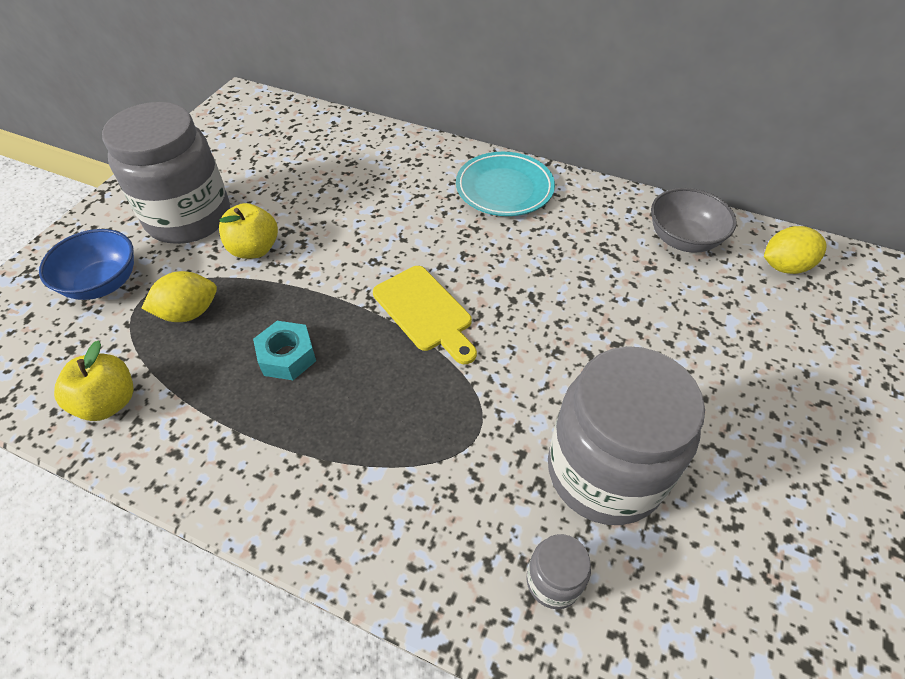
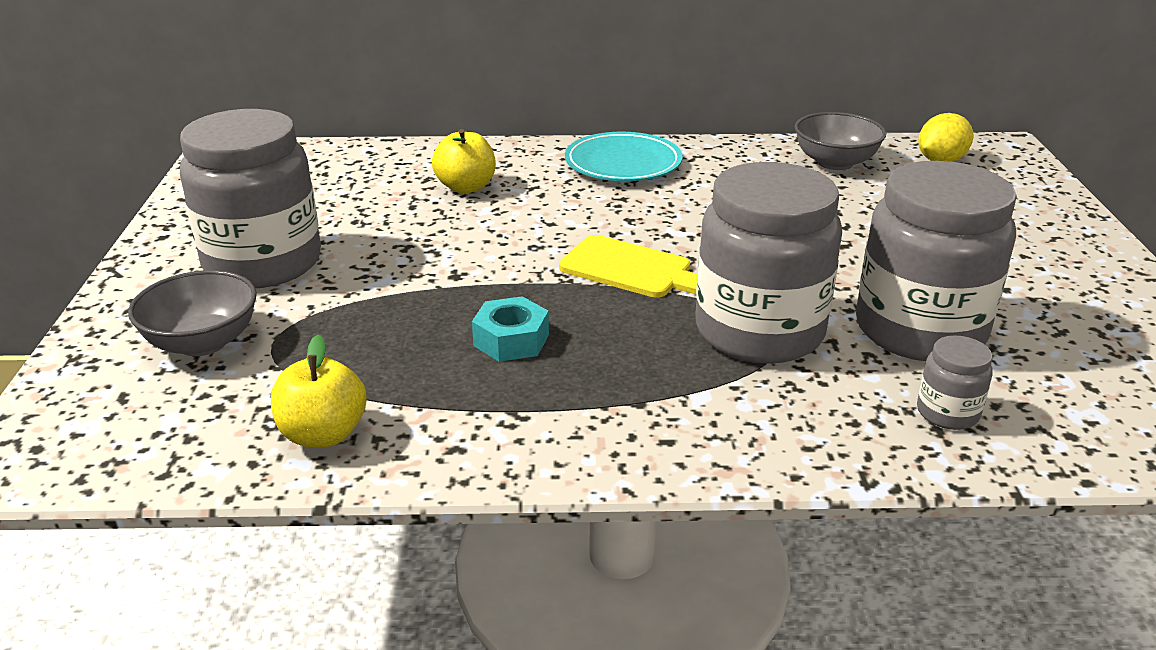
camera: 25 degrees left, 20 degrees down
(103, 283) = (203, 342): blue bowl -> grey bowl
(189, 312) = (350, 337): yellow lemon -> none
(254, 249) = (379, 269): yellow apple -> yellow apple (466, 187)
(470, 419) = (759, 332): none -> grey jar

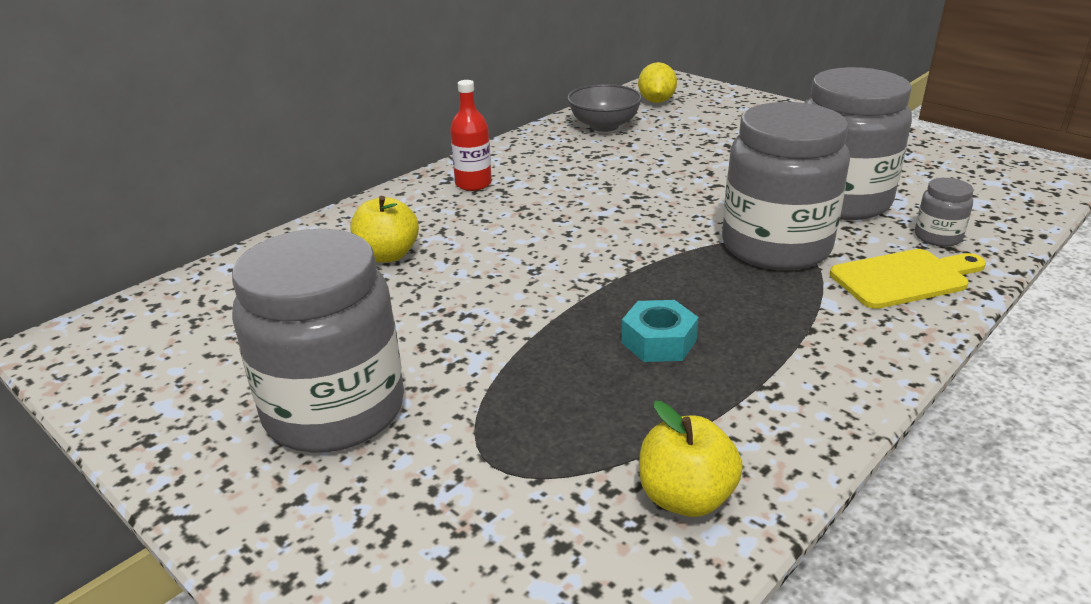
camera: 45 degrees left, 0 degrees up
(203, 342) = (428, 509): grey bowl -> none
(623, 164) = (473, 184): turquoise plate -> red bottle
(632, 269) = (630, 250): yellow cutting board -> yellow cutting board (904, 278)

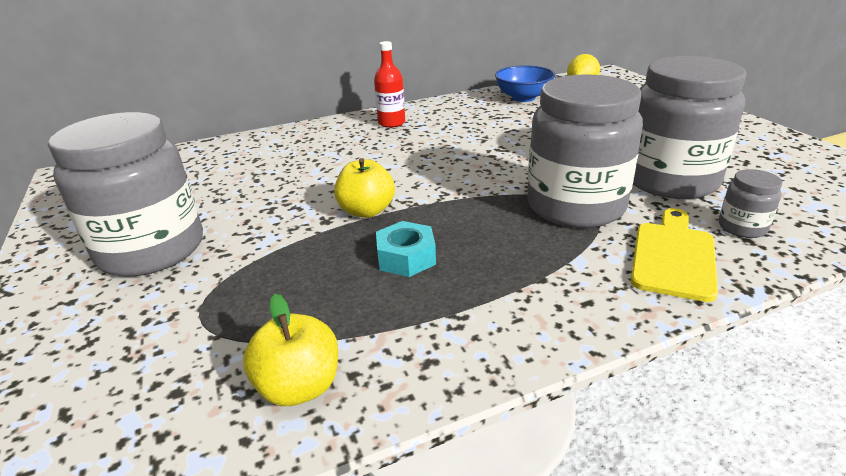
camera: 25 degrees right, 0 degrees up
(388, 255) = (290, 159): yellow apple -> yellow apple (366, 211)
(604, 126) = (523, 98): grey bowl -> blue bowl
(904, 278) = (673, 256): yellow cutting board -> yellow cutting board turned 75 degrees counterclockwise

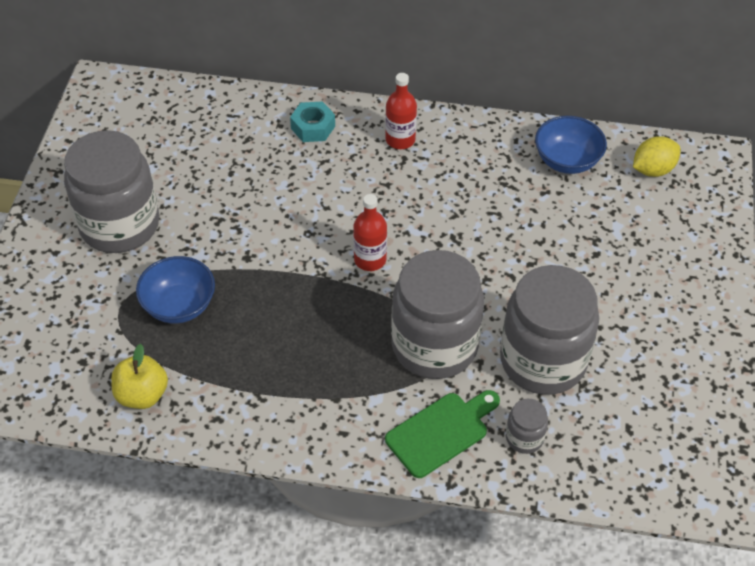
camera: 30 degrees right, 20 degrees up
(279, 282) = (179, 305): none -> blue bowl
(366, 211) = (282, 262): yellow apple -> none
(406, 258) = (270, 329): turquoise nut -> turquoise nut (313, 127)
(447, 181) = (370, 259): none -> red bottle
(673, 256) = (441, 432): yellow cutting board -> green cutting board

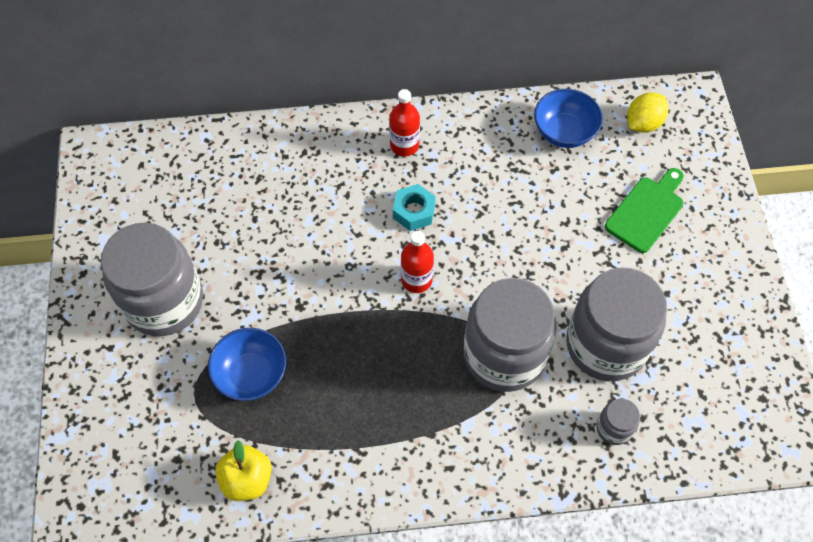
camera: 15 degrees left, 10 degrees up
(313, 127) = (317, 151): turquoise nut -> turquoise nut (414, 211)
(441, 432) = (538, 442): green cutting board -> green cutting board (646, 211)

